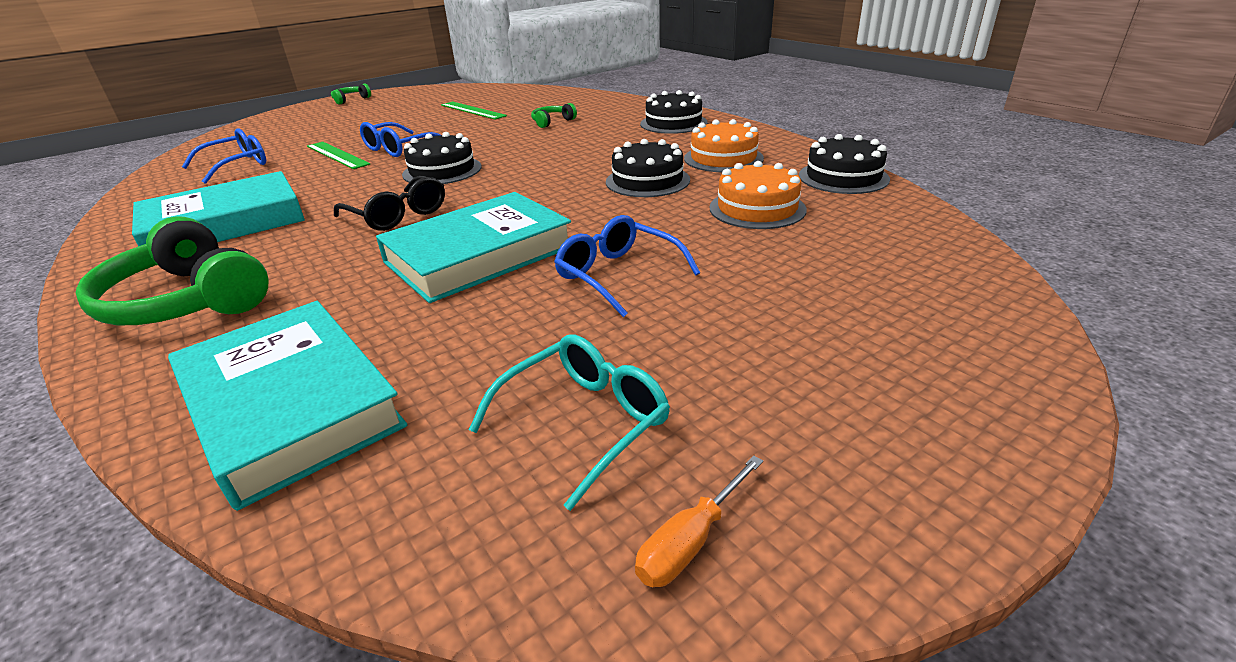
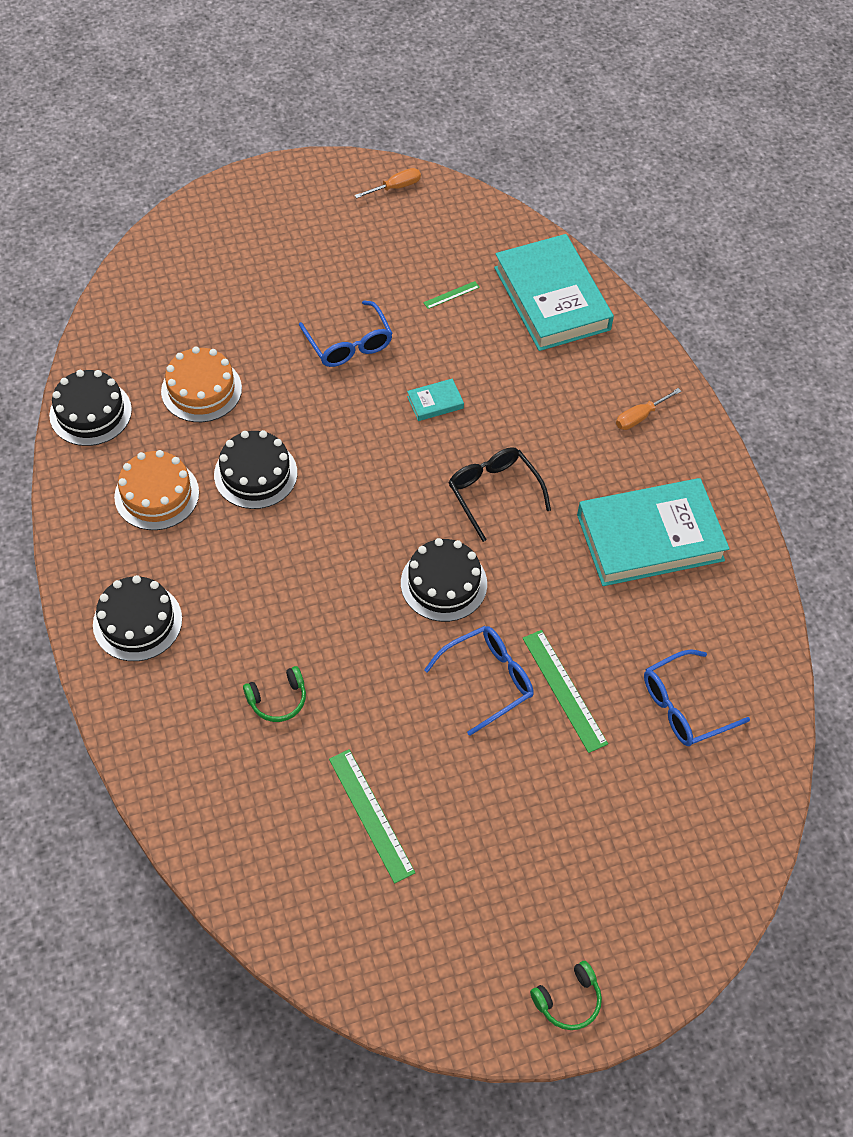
camera: 165 degrees left, 25 degrees up
(188, 300) = (639, 417): green headphones -> orange screwdriver
(479, 255) = (435, 402): turquoise book -> turquoise book, size x0.40
(484, 363) = (451, 295): none -> green ruler
(584, 421) = (413, 245): turquoise glasses -> none

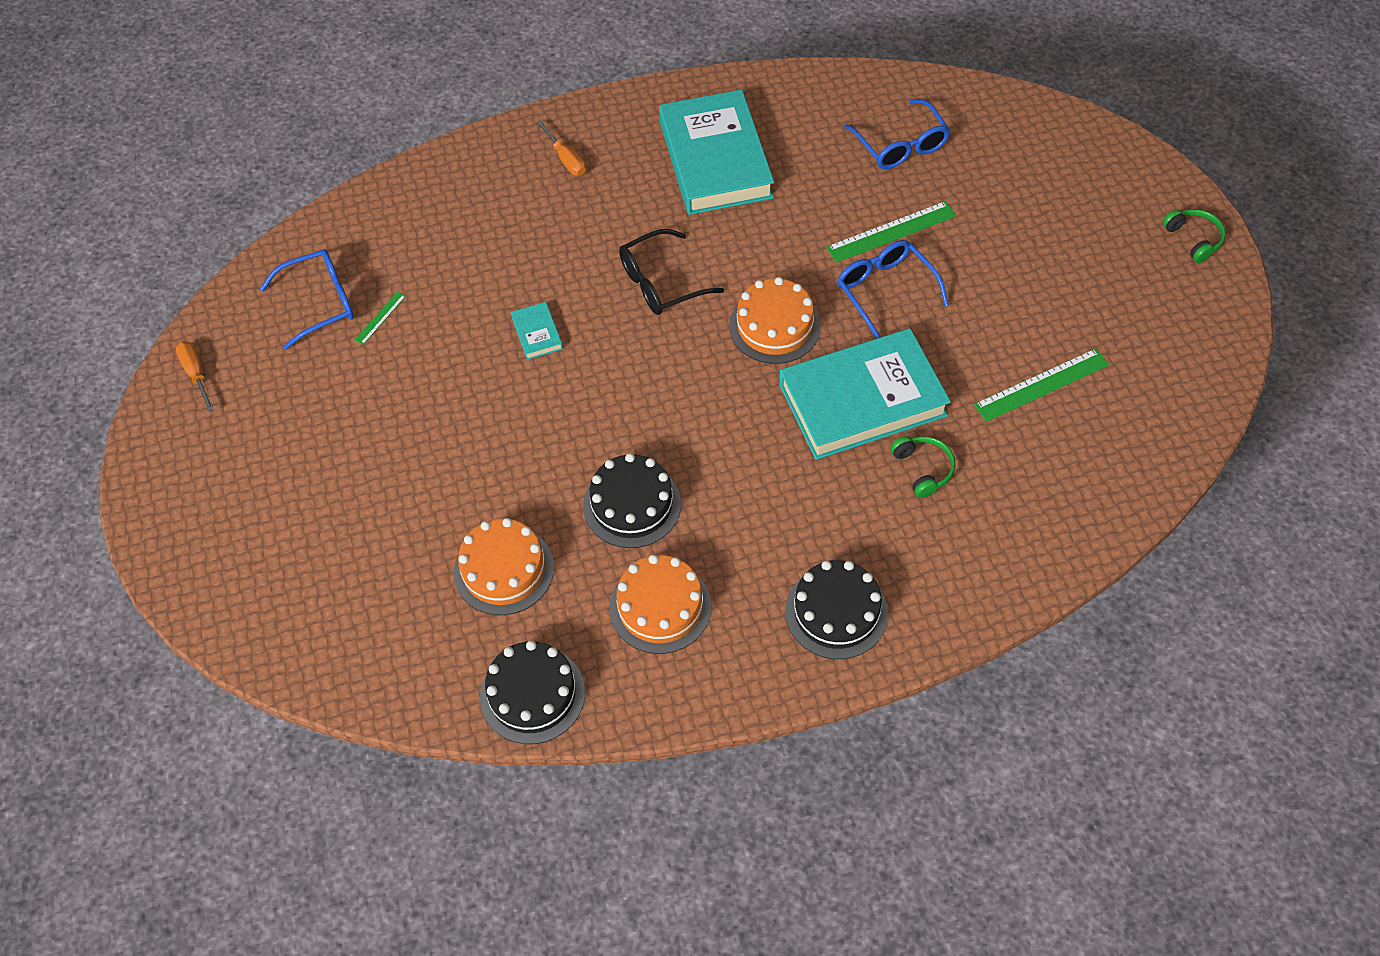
camera: 85 degrees left, 0 degrees up
(349, 344) = (445, 417): blue glasses -> blue glasses (320, 303)
(444, 583) = (774, 326): black cake -> orange cake
(451, 295) = (380, 318): green ruler -> green ruler turned 60 degrees clockwise
(551, 298) = (397, 226): turquoise book -> turquoise book (862, 400)

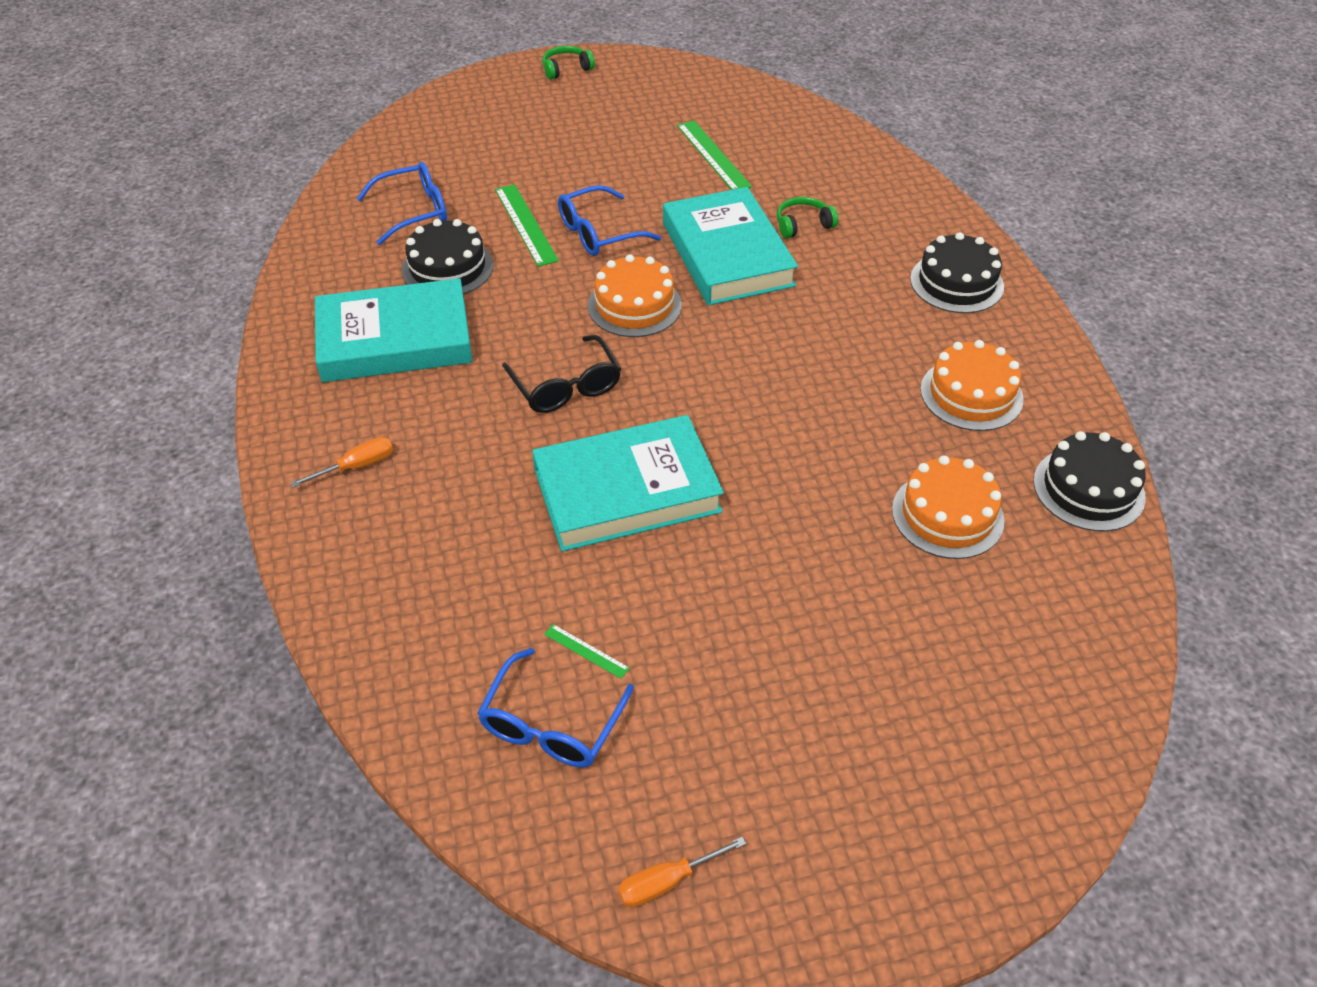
camera: 90 degrees left, 10 degrees down
(320, 303) = (551, 724): blue glasses -> blue glasses turned 135 degrees counterclockwise
(537, 333) = (627, 491): turquoise book -> turquoise book, size x2.50
(632, 505) = (856, 413): black cake -> black cake (447, 268)

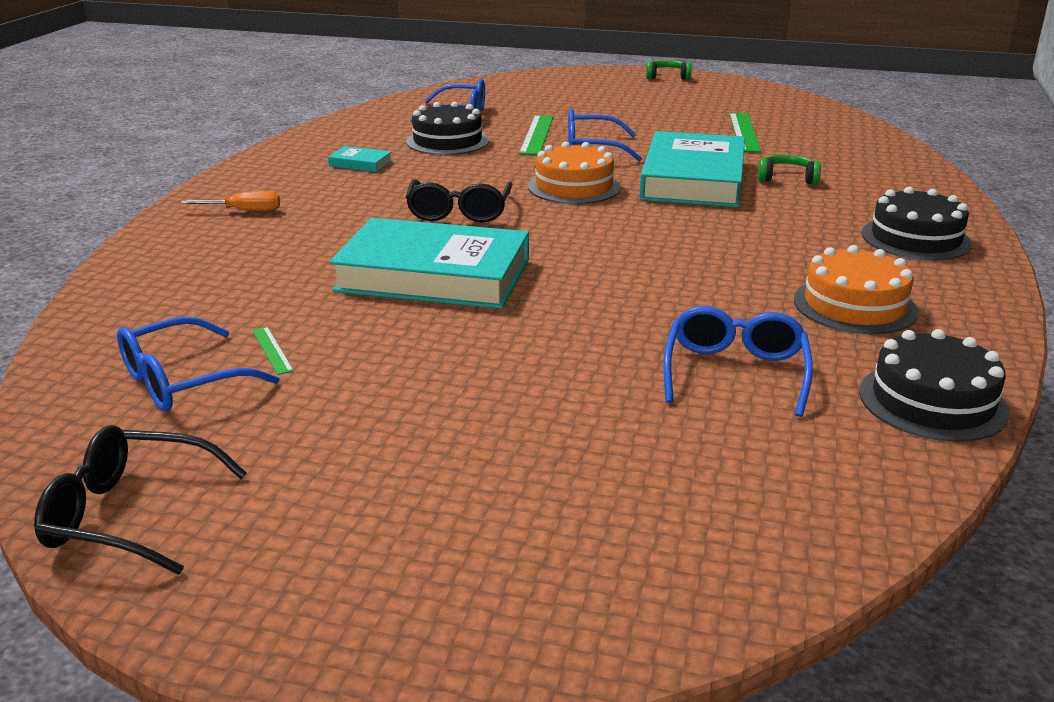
camera: 30 degrees right, 20 degrees down
(395, 339) = (360, 163): turquoise book -> turquoise book, size x0.40
(666, 882) = (129, 515): orange screwdriver -> black glasses
(947, 515) = (735, 372): orange cake -> blue glasses

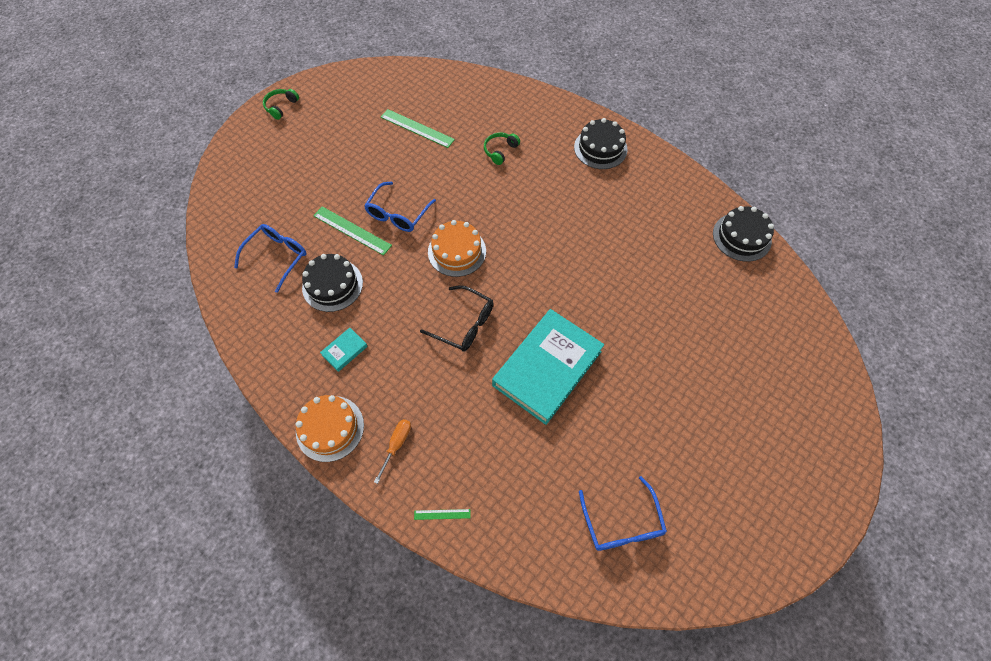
camera: 65 degrees left, 35 degrees up
(129, 515) = (734, 564): black glasses -> none
(272, 350) = (604, 472): green ruler -> green ruler (442, 514)
(693, 179) = (477, 191): turquoise book -> none
(735, 372) = (697, 288): blue glasses -> none
(854, 305) = (656, 212): orange cake -> orange cake (330, 428)

